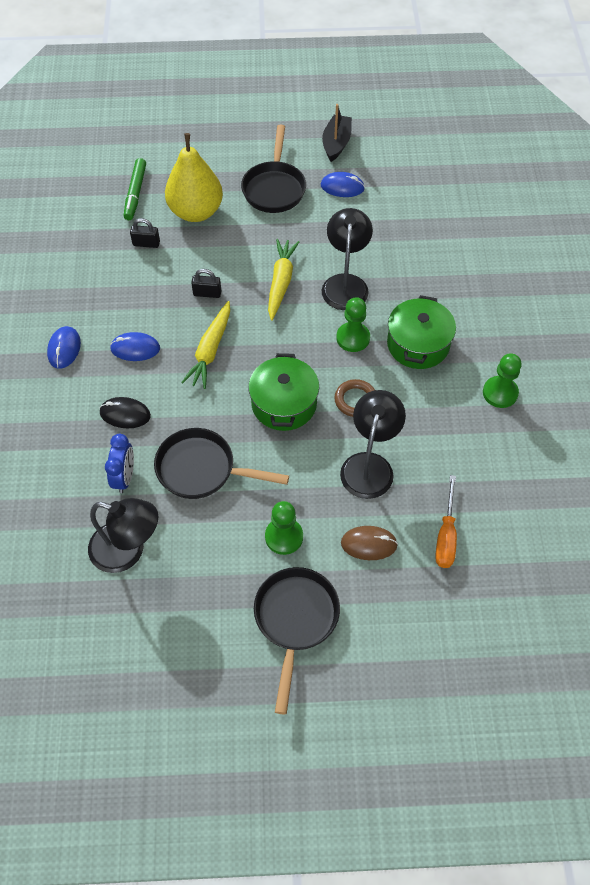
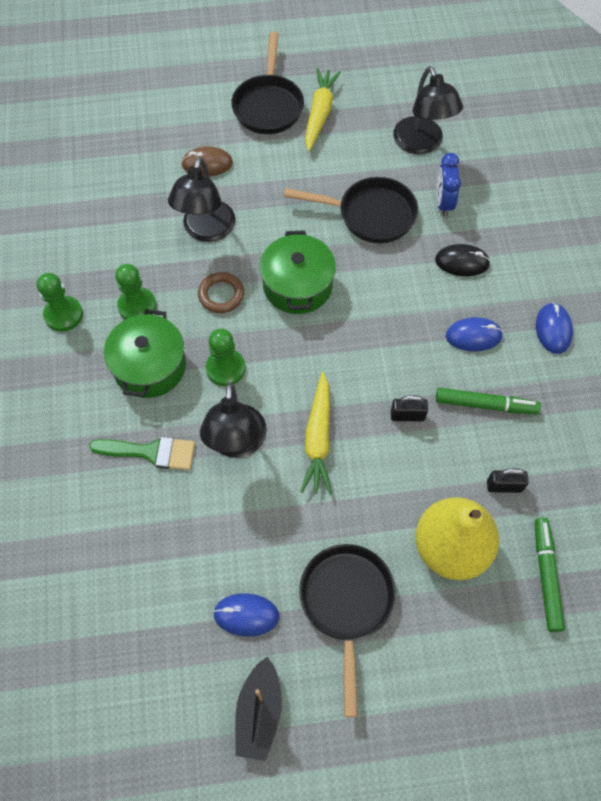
camera: 175 degrees right, 5 degrees up
(128, 551) = (422, 144): black lamp -> black lamp turned 120 degrees counterclockwise
(142, 296) = (485, 404): none -> green marker
(210, 350) = (388, 340): yellow carrot -> yellow carrot (320, 114)
(284, 537) = (284, 164): green pawn -> green pawn (137, 306)
(412, 282) = (151, 452): none -> green brush
(446, 535) = (136, 175): orange screwdriver -> none

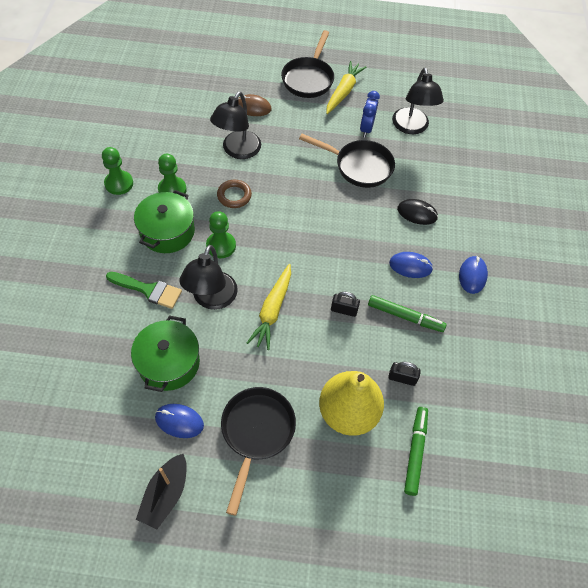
camera: 10 degrees right, 5 degrees down
(297, 285) = (291, 202): green pot -> green pot (169, 363)
(443, 203) = (415, 170): blue clock -> blue clock (366, 128)

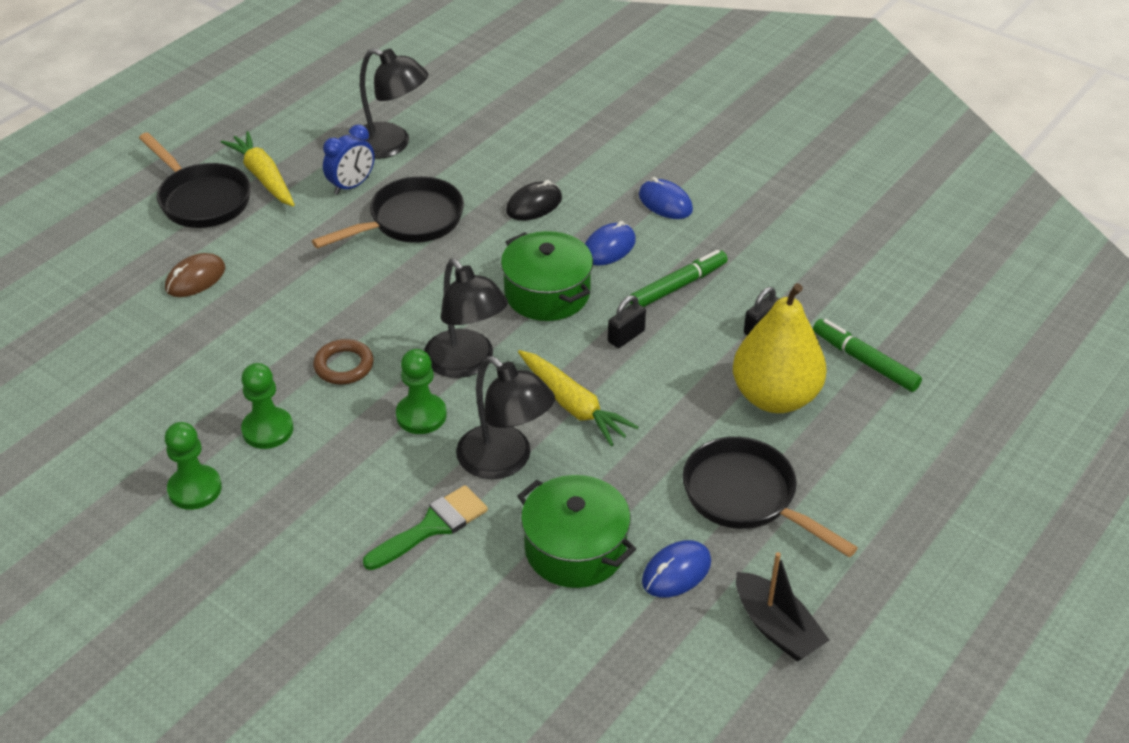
camera: 55 degrees left, 15 degrees down
(167, 231) = (343, 465): green pot -> green pot (547, 293)
(237, 151) = (263, 328): black lamp -> black lamp (466, 363)
(366, 128) = (352, 186): blue clock -> blue clock turned 90 degrees counterclockwise

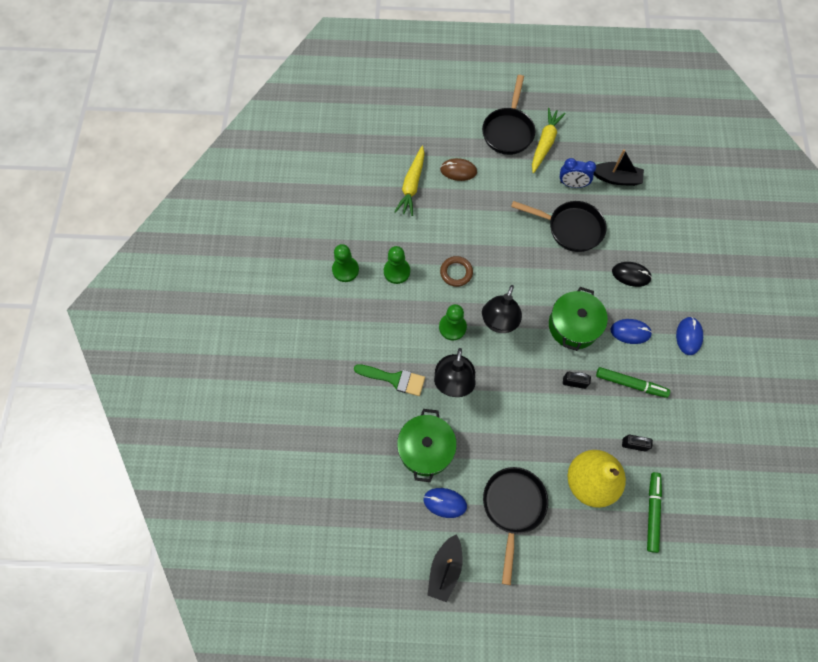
camera: 55 degrees right, 25 degrees up
(391, 145) = (616, 178): black lamp -> black boat
(573, 405) = (509, 389): yellow carrot -> yellow carrot (412, 185)

